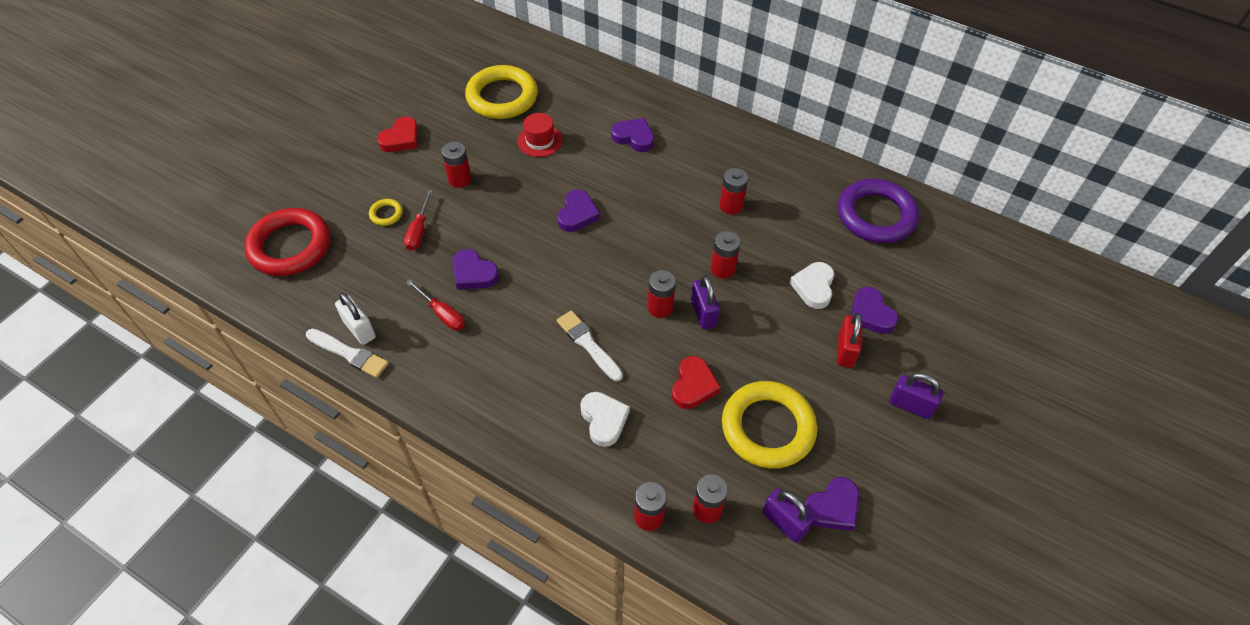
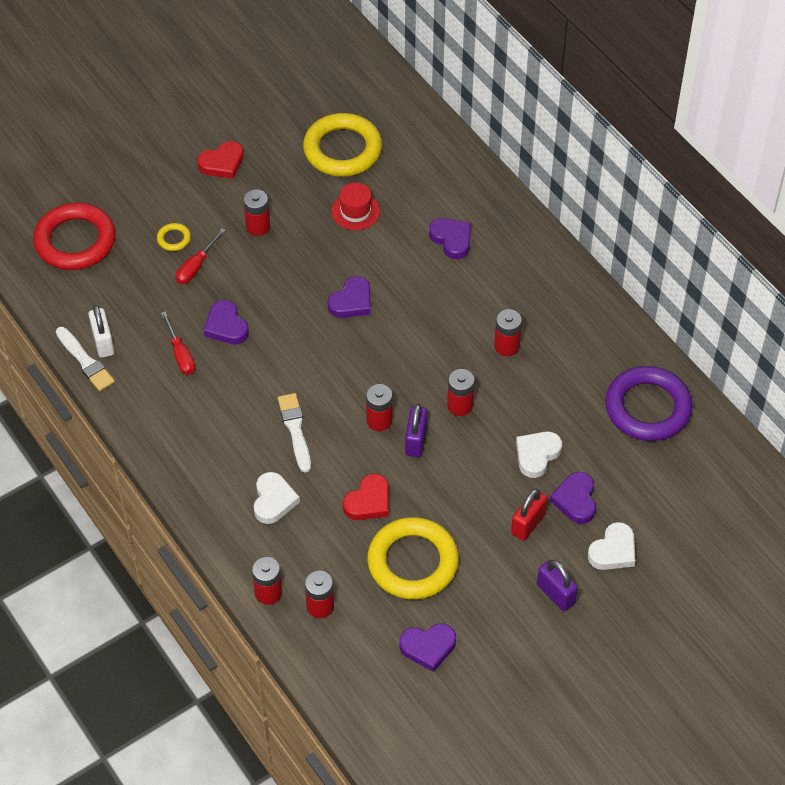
camera: 25 degrees right, 0 degrees up
(784, 522) = (378, 642): purple padlock -> none
(931, 346) = (613, 551): none -> white heart

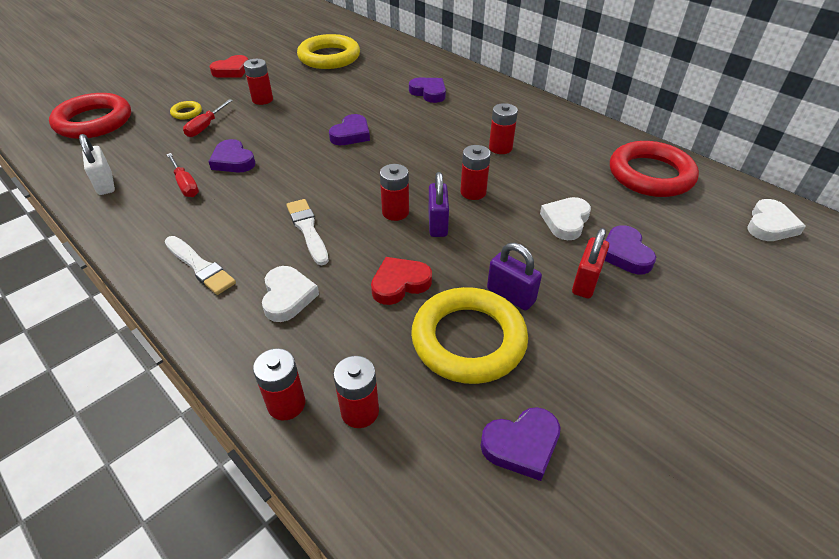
camera: 10 degrees left, 10 degrees down
(85, 361) = (82, 200): white brush -> white brush (200, 267)
(355, 211) = (345, 85): red hat -> none
(368, 501) = (400, 283): red heart -> red heart turned 150 degrees counterclockwise
(555, 594) = (654, 351): purple padlock -> purple padlock (510, 295)
(613, 551) = (693, 295): white heart -> white heart (770, 225)
(647, 408) = (650, 175): purple ring -> red ring

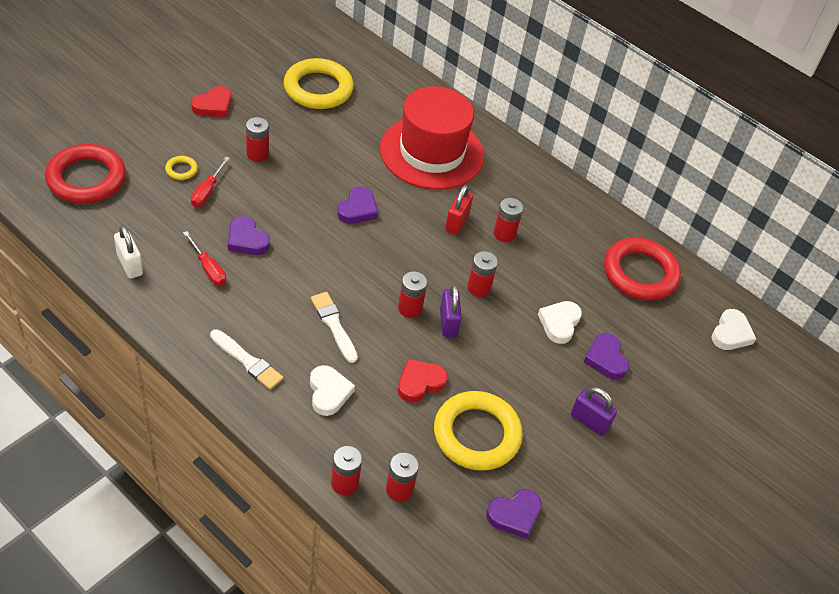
camera: 10 degrees left, 5 degrees up
(429, 93) = (432, 152): purple heart -> red hat
(510, 295) = (510, 396): purple padlock -> purple padlock (589, 421)
(586, 282) = (571, 385): red padlock -> red padlock (457, 222)

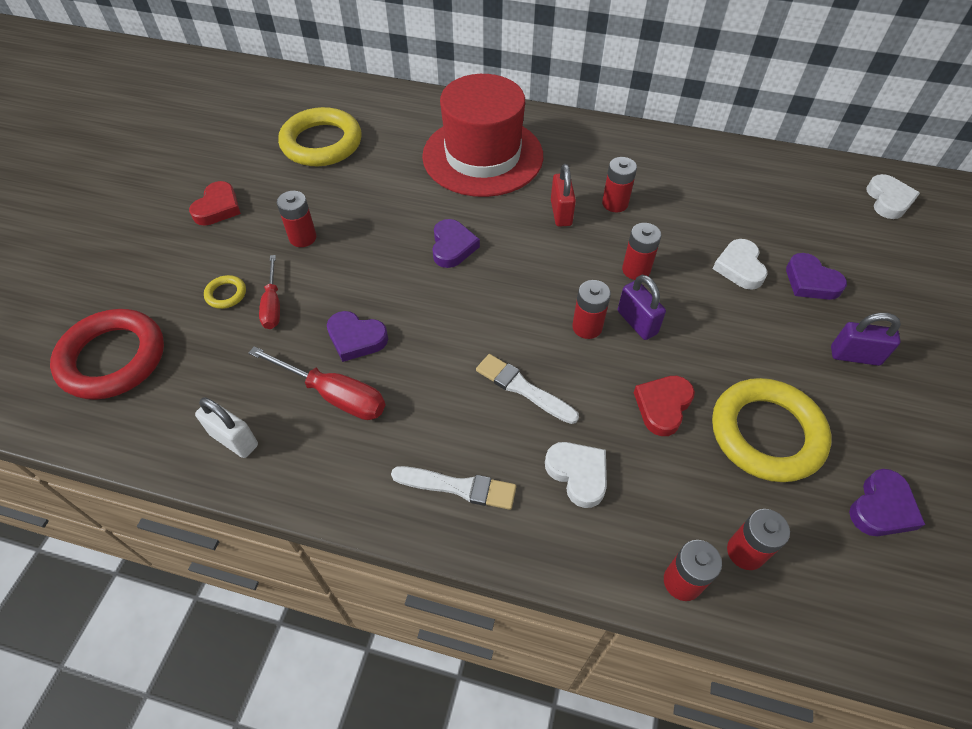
camera: 20 degrees left, 5 degrees up
(208, 268) = (334, 395): red screwdriver -> red screwdriver, size x1.51
(640, 273) = (765, 182): red ring -> none

